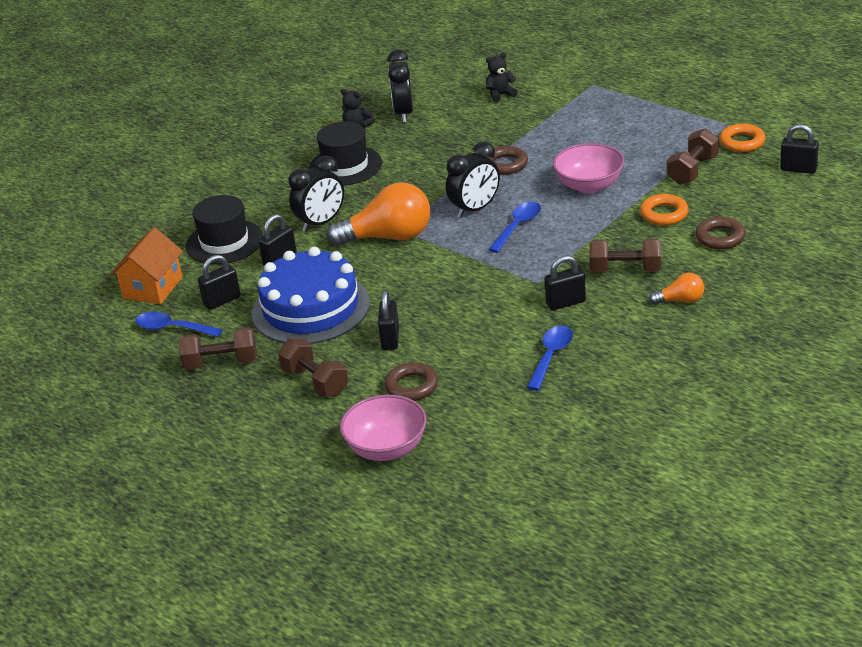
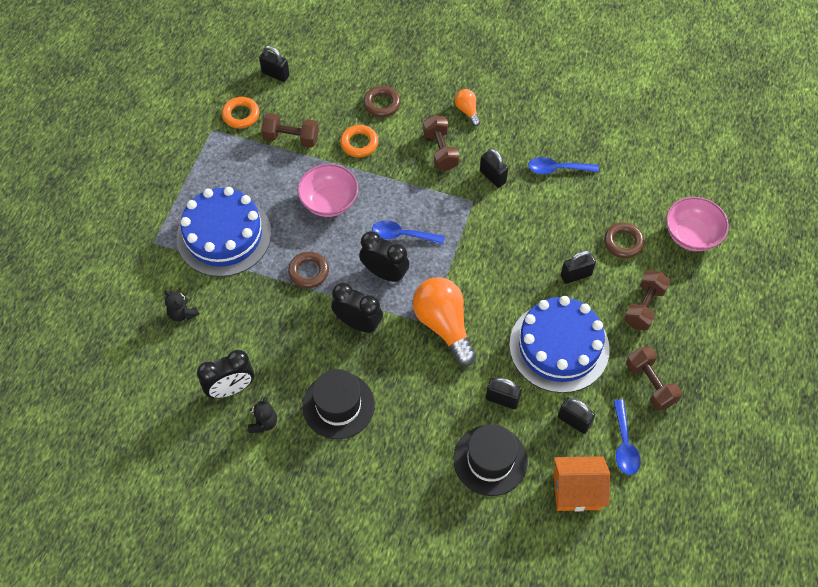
camera: 115 degrees left, 25 degrees up
(321, 223) = (437, 388): black clock -> black clock (358, 323)
(579, 121) = (224, 235): none -> blue cake
(798, 169) = (275, 74): black padlock -> black padlock turned 60 degrees counterclockwise

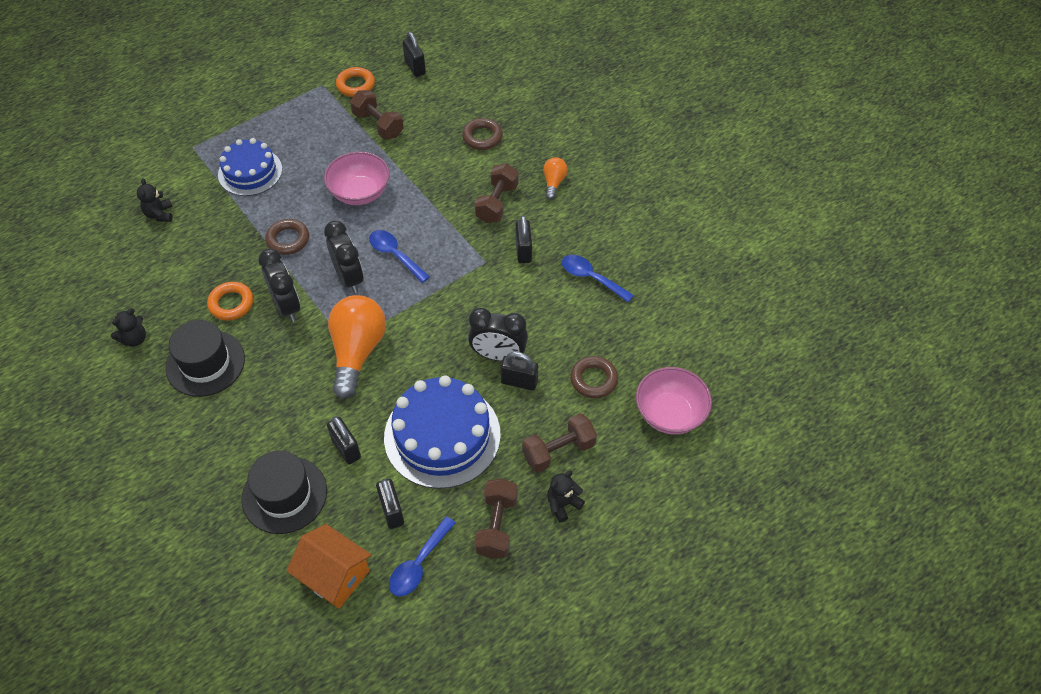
camera: 35 degrees right, 5 degrees down
(224, 235) = (250, 172): blue cake -> blue cake, size x0.65
(231, 388) = (137, 295): black clock -> black clock (498, 355)
(359, 143) = (431, 159): orange ring -> orange ring (231, 304)
(678, 341) = (563, 504): none -> black teddy bear

